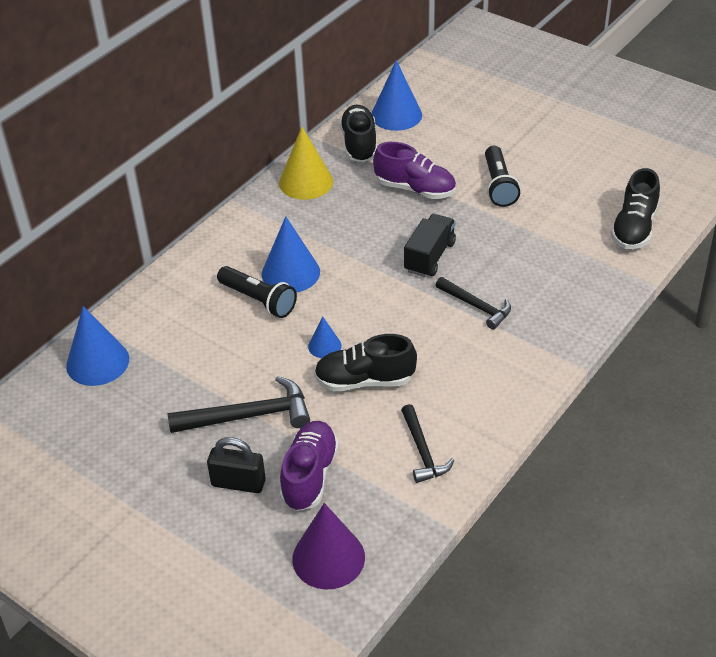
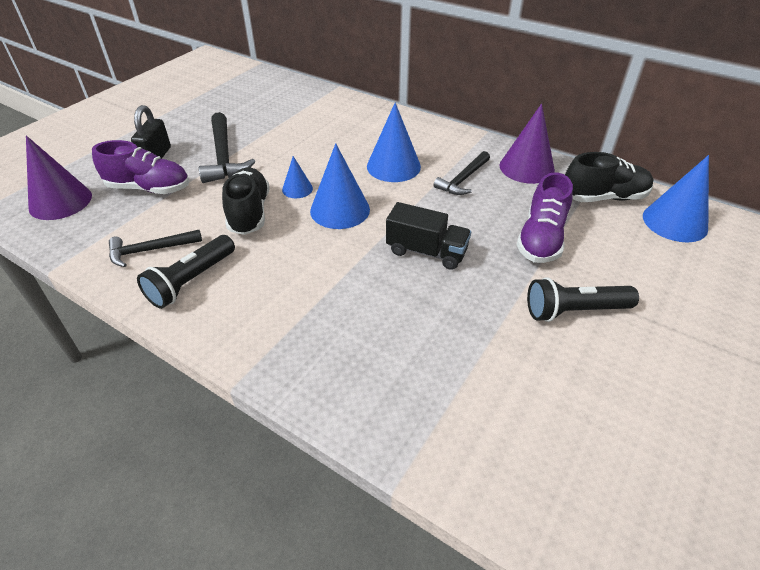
camera: 85 degrees right, 0 degrees up
(97, 362) = (293, 94): blue cone -> blue cone (340, 210)
(258, 300) = (357, 152): black flashlight -> black flashlight (191, 281)
(306, 182) = (526, 167): yellow cone -> purple cone
(476, 306) = (347, 288): black hammer -> black hammer (463, 179)
(634, 228) = (524, 472): black shoe -> none

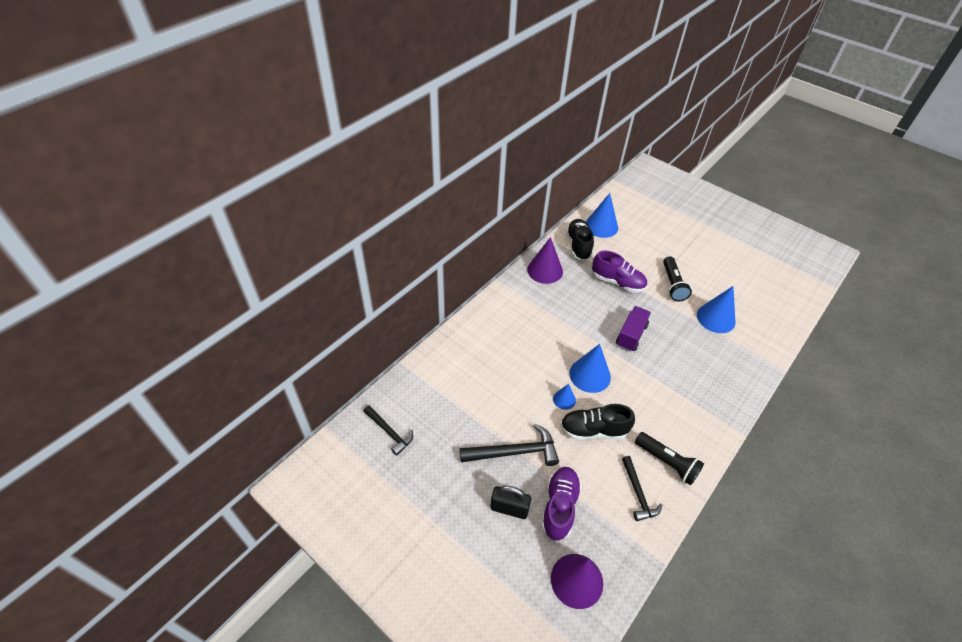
camera: 85 degrees left, 5 degrees up
(393, 166) = (538, 339): blue cone -> blue cone (716, 318)
(426, 251) = (631, 335): black truck -> purple truck
(463, 179) = (556, 304): black hammer -> black hammer (389, 432)

